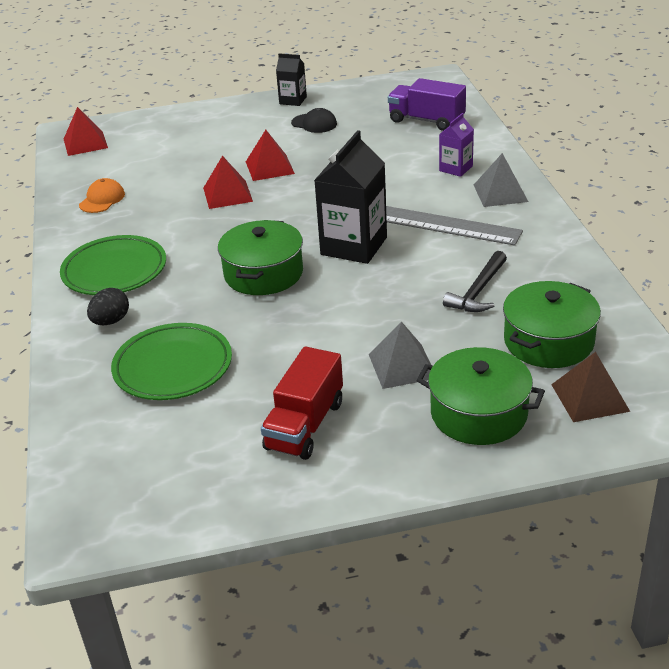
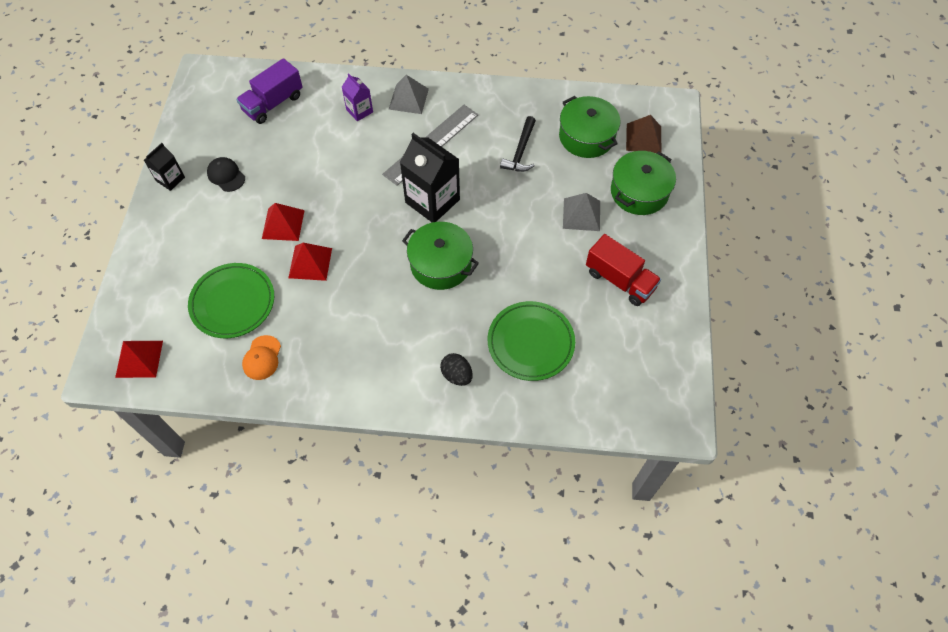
camera: 75 degrees left, 25 degrees up
(102, 199) = (262, 358): orange cap -> orange cap turned 120 degrees counterclockwise
(114, 271) = (386, 363): green plate -> green plate (233, 302)
(314, 123) = (226, 175): black cap -> black cap turned 90 degrees counterclockwise
(478, 291) = (520, 151): black hammer -> black hammer turned 60 degrees clockwise

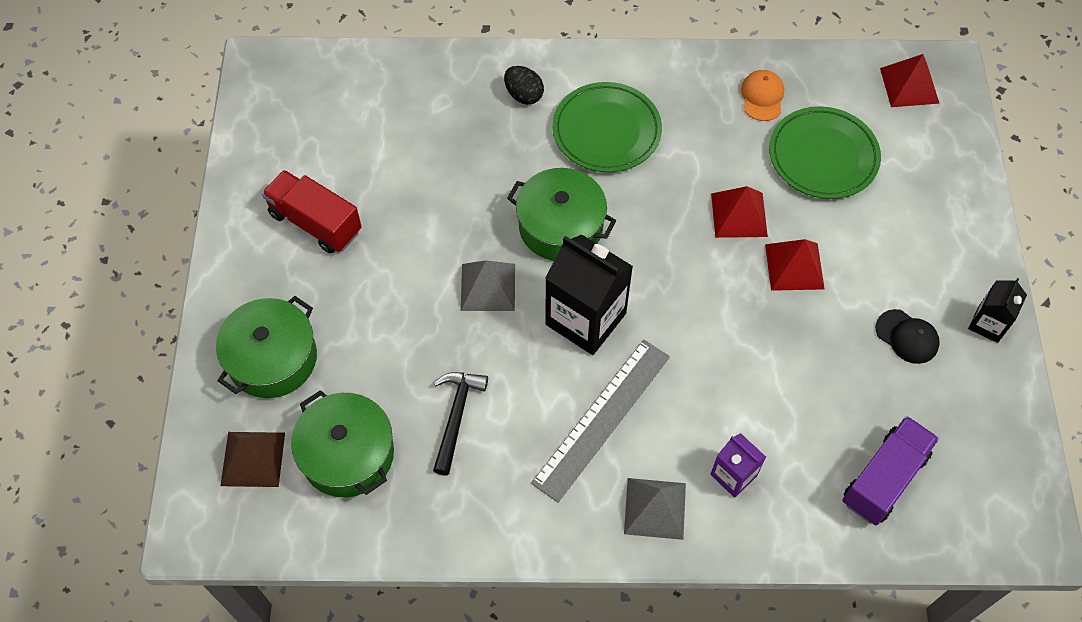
camera: 175 degrees right, 0 degrees up
(530, 343) = (435, 137): green plate -> green plate (606, 131)
(581, 214) = (363, 315): grey pyramid -> grey pyramid (488, 287)

